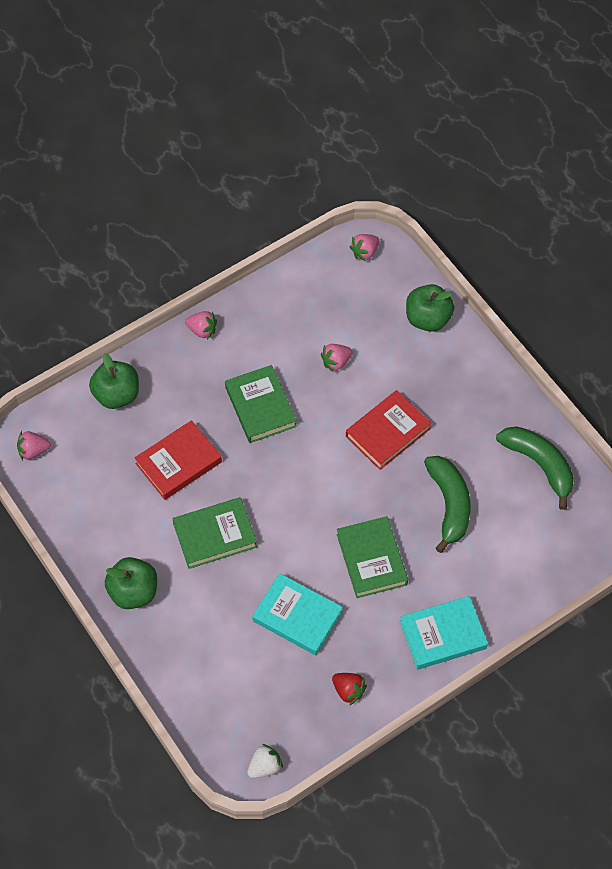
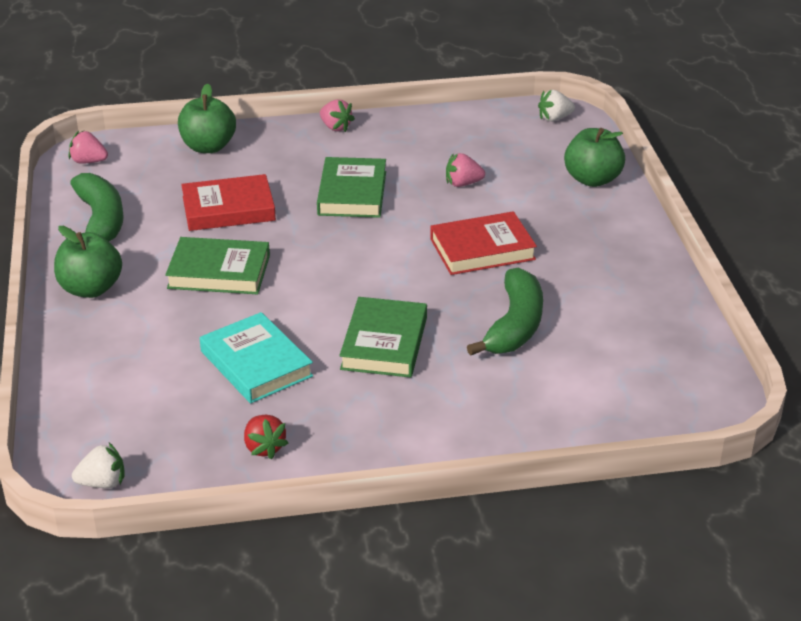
camera: 25 degrees right, 25 degrees down
(365, 252) = (554, 118): pink strawberry -> white strawberry
(443, 635) = (423, 435): turquoise book -> none
(539, 465) = (653, 324): green banana -> green banana (101, 221)

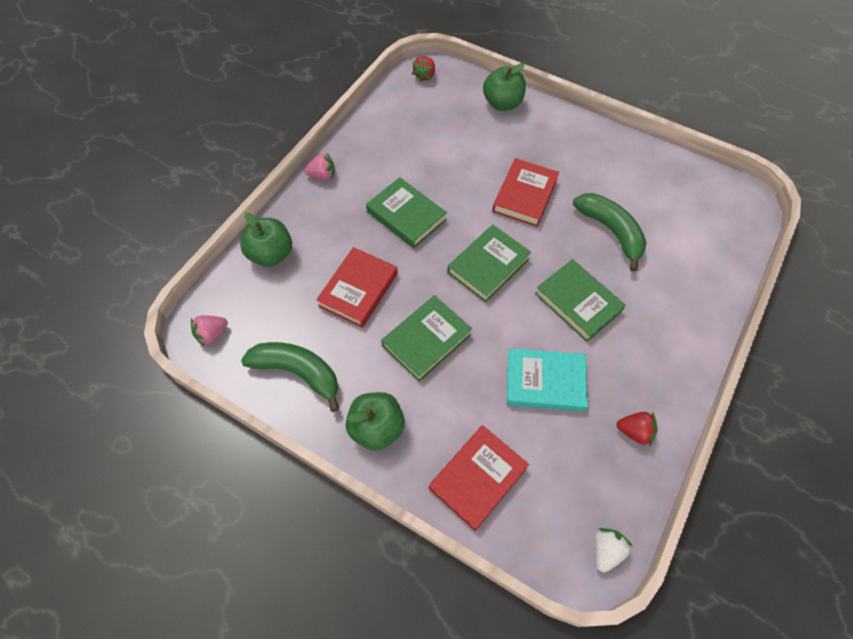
camera: 50 degrees left, 25 degrees up
(100, 369) = (478, 478): none -> red book
(356, 267) = (488, 266): none -> green book
(463, 184) = (449, 159): pink strawberry -> none
(554, 118) = (424, 76): white strawberry -> red strawberry

